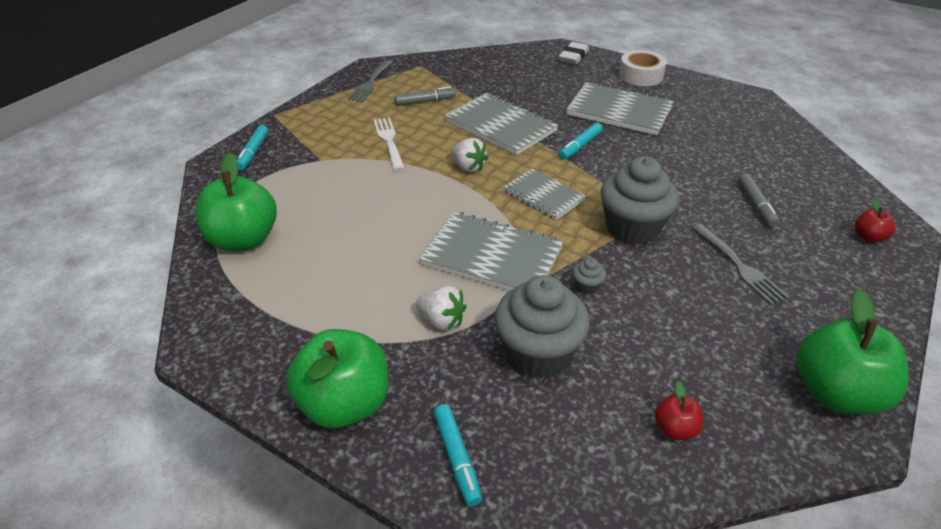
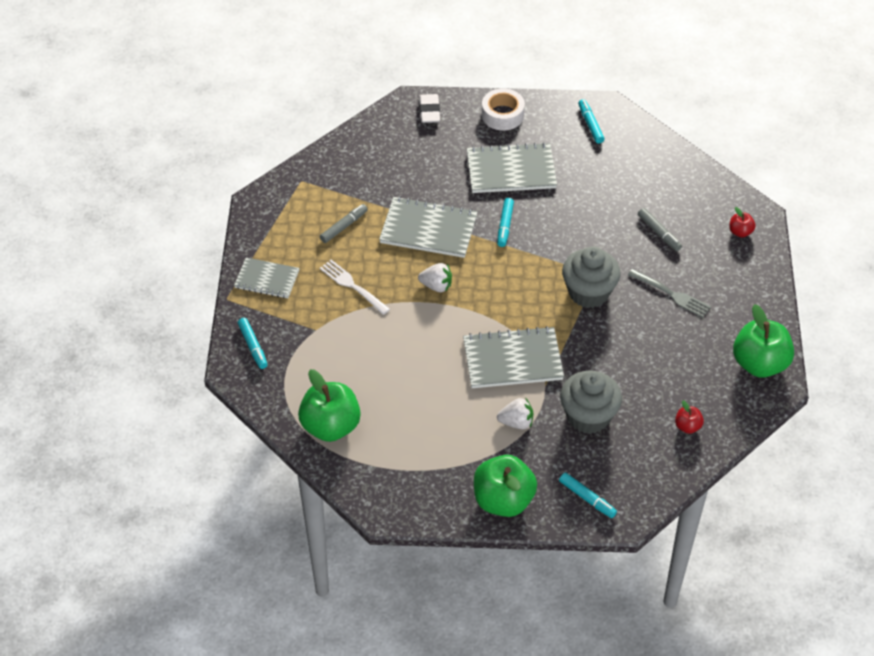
camera: 30 degrees left, 10 degrees up
(371, 82) = (275, 222): grey fork -> none
(543, 196) = (510, 290): grey notebook -> grey notebook (267, 279)
(587, 286) = (587, 355): grey cupcake -> none
(727, 104) = (590, 124): none -> turquoise marker

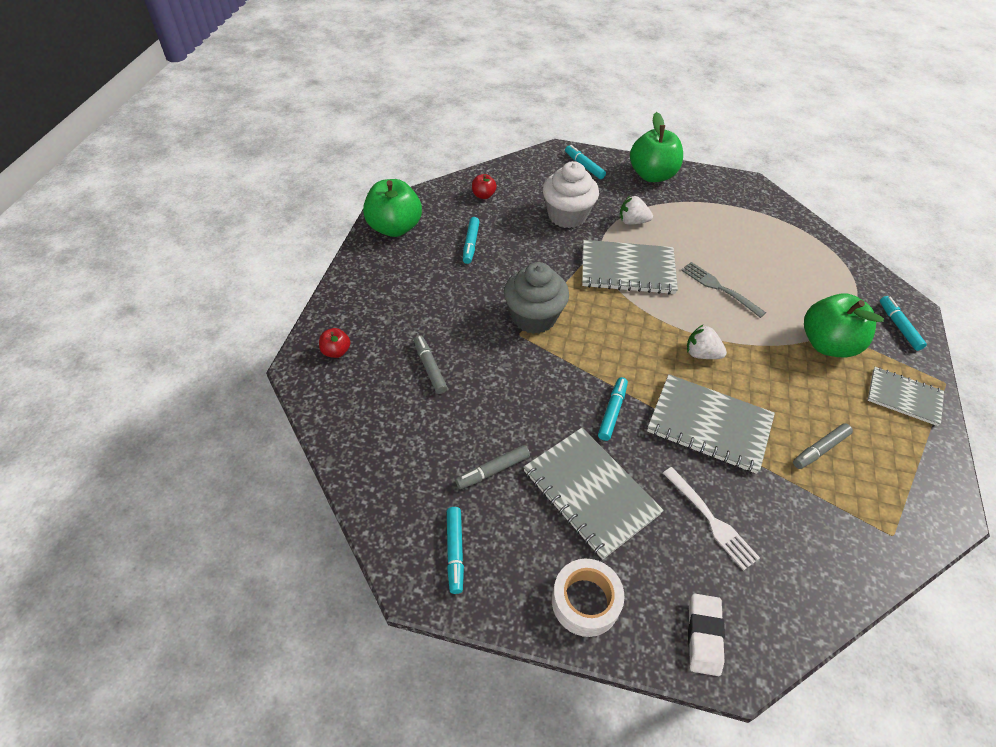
camera: 170 degrees left, 0 degrees up
(330, 426) = (803, 246): green apple -> green apple (827, 344)
(353, 286) = (798, 371): white fork -> white fork (710, 519)
(511, 170) = (590, 492): grey notebook -> grey notebook turned 45 degrees clockwise
(582, 172) = (493, 470): none -> grey marker
(588, 416) = (567, 215): grey cupcake -> white cupcake
(671, 294) = (447, 300): grey fork -> grey fork (720, 288)
(675, 359) = (471, 244): none -> turquoise marker

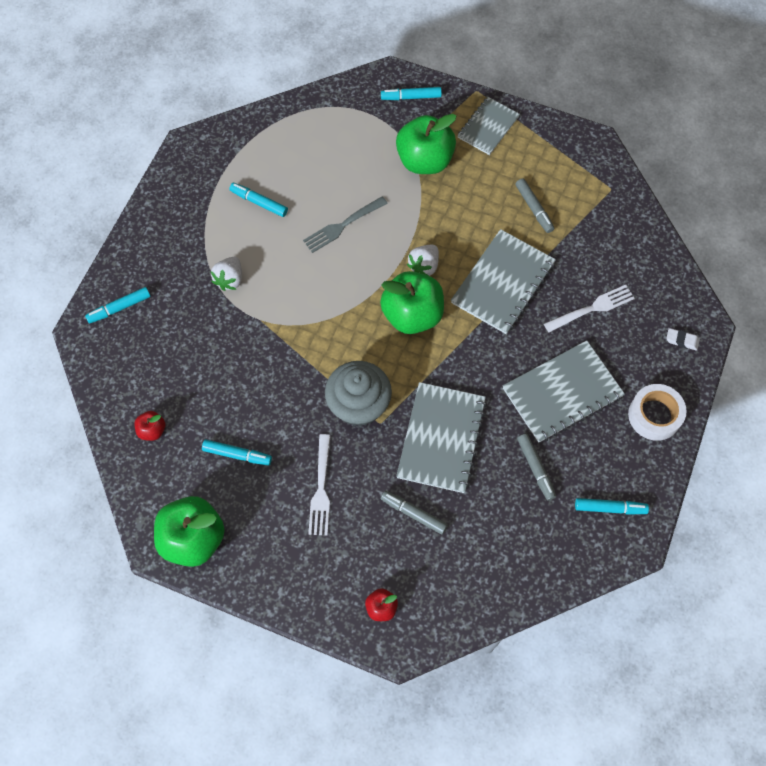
camera: 80 degrees left, 15 degrees up
(430, 367) = (413, 514): grey marker -> grey marker turned 45 degrees clockwise
(447, 299) = (321, 488): none -> white fork
(567, 215) = (207, 344): white cupcake -> none
(612, 412) = (482, 357): turquoise marker -> turquoise marker (259, 202)
(627, 269) = (303, 302): grey notebook -> grey notebook (441, 438)
(652, 175) = (152, 239): green apple -> green apple (412, 315)
(703, 636) = (682, 340): white eraser -> white eraser, size x0.63

